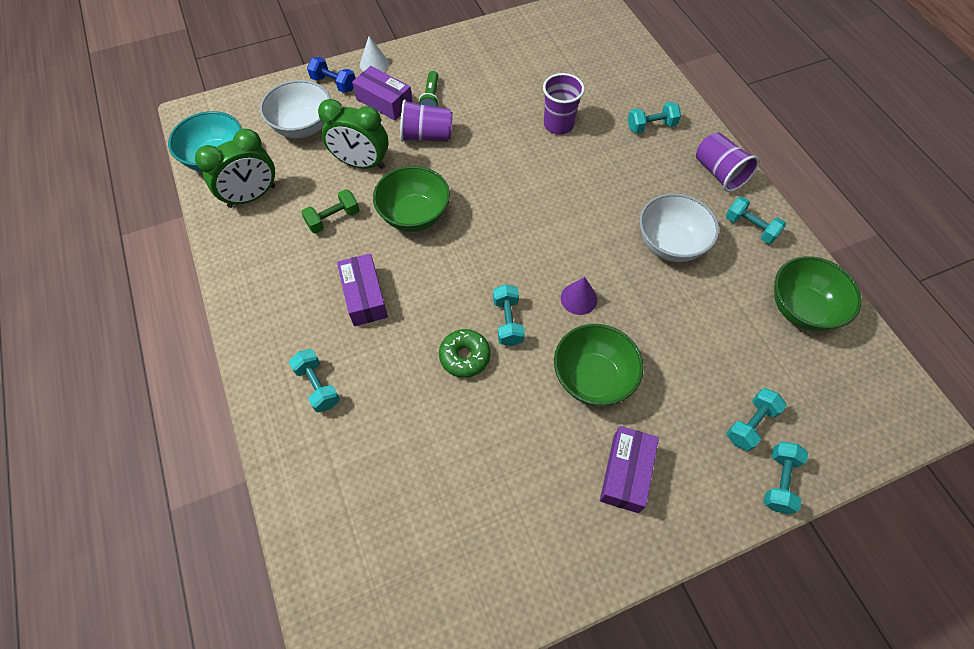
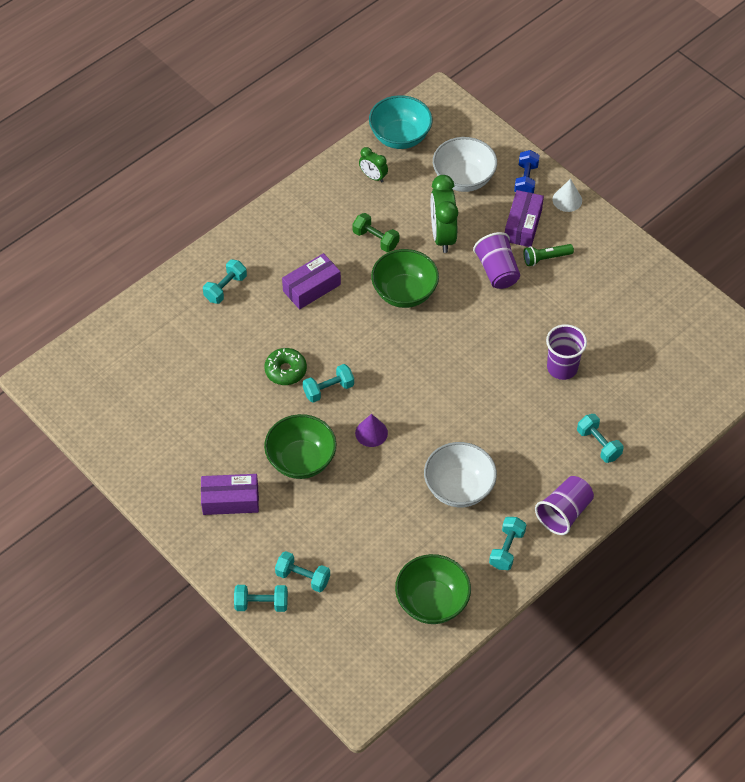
camera: 70 degrees right, 5 degrees down
(252, 196) = (373, 177): green clock -> green clock, size x0.54

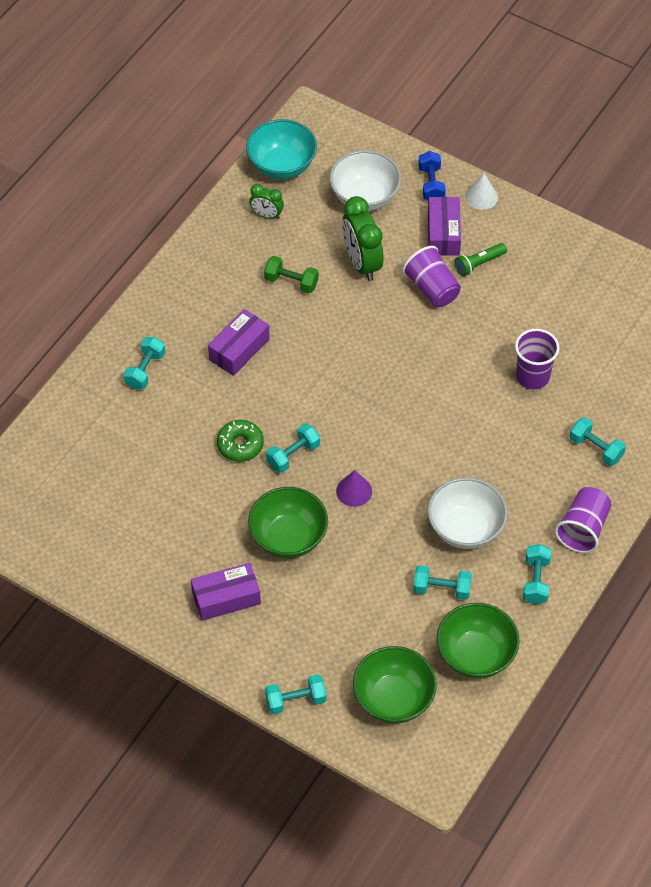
camera: 15 degrees left, 0 degrees up
(303, 577) = (331, 662): turquoise dumbbell -> turquoise dumbbell (441, 589)
(404, 293) = (341, 333): green bowl -> green bowl (393, 699)

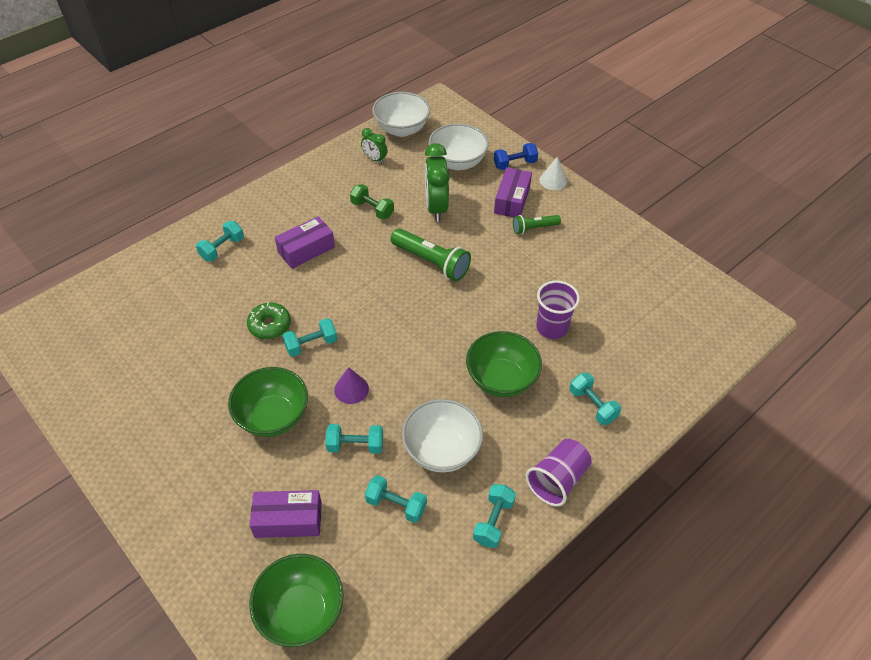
camera: 15 degrees right, 5 degrees down
(226, 598) = (189, 459): purple box -> purple box (288, 520)
(282, 165) = (401, 129): turquoise bowl -> white bowl
(296, 700) = (203, 584): turquoise dumbbell -> turquoise dumbbell (355, 445)
(382, 332) = (431, 262): none -> green flashlight
(431, 184) = (514, 164): blue dumbbell -> blue dumbbell turned 60 degrees clockwise
(432, 288) = (487, 238): purple cup -> none
(475, 655) = (404, 586): green bowl -> green bowl (501, 379)

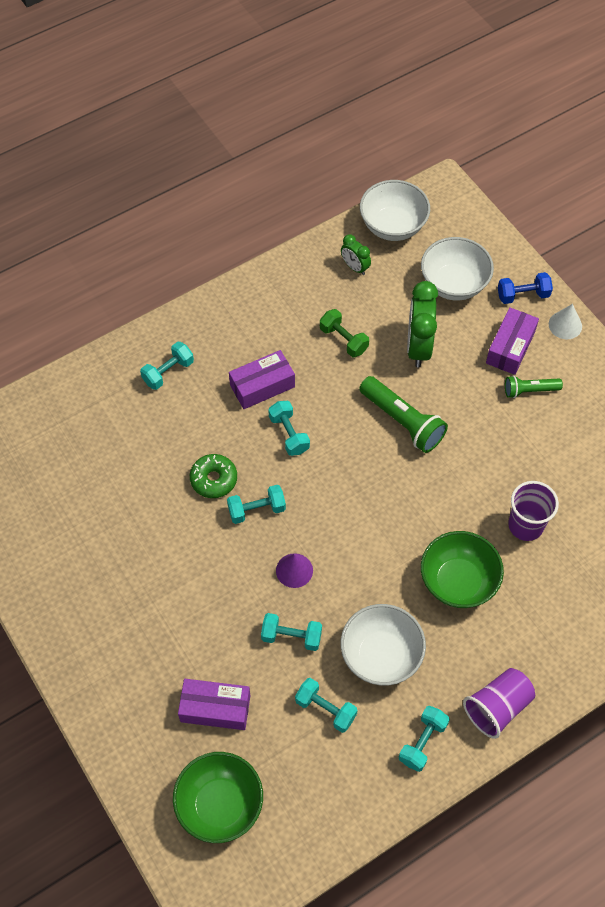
camera: 10 degrees right, 10 degrees up
(273, 417) = (209, 591): green bowl -> none
(592, 405) = (552, 627): turquoise dumbbell -> turquoise dumbbell (289, 434)

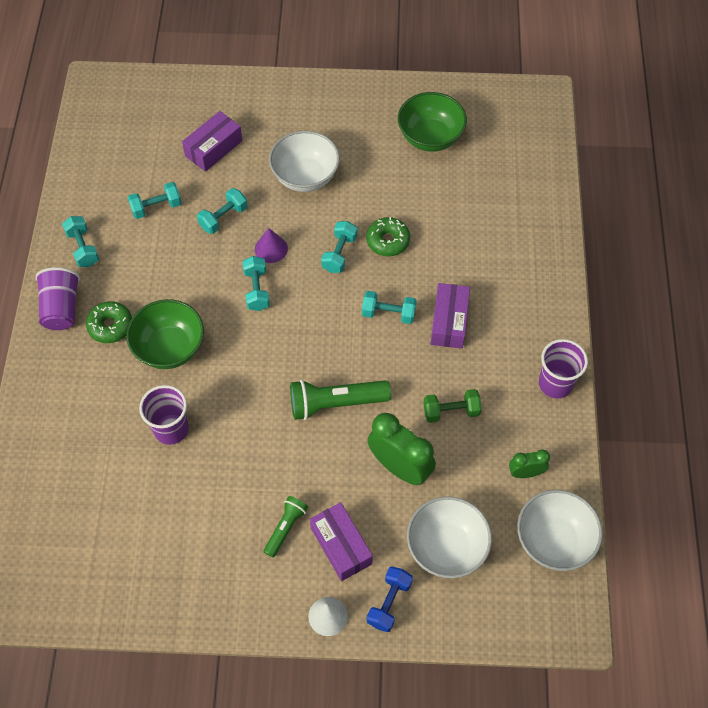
camera: 125 degrees right, 0 degrees up
(168, 372) = (512, 264): turquoise dumbbell -> turquoise dumbbell (257, 290)
(220, 805) = (151, 118): green bowl -> green bowl (430, 137)
(263, 286) = (555, 384): none -> purple cup
(381, 655) = (162, 262): white bowl -> white bowl (305, 177)
(478, 649) = (110, 326): none -> green donut

